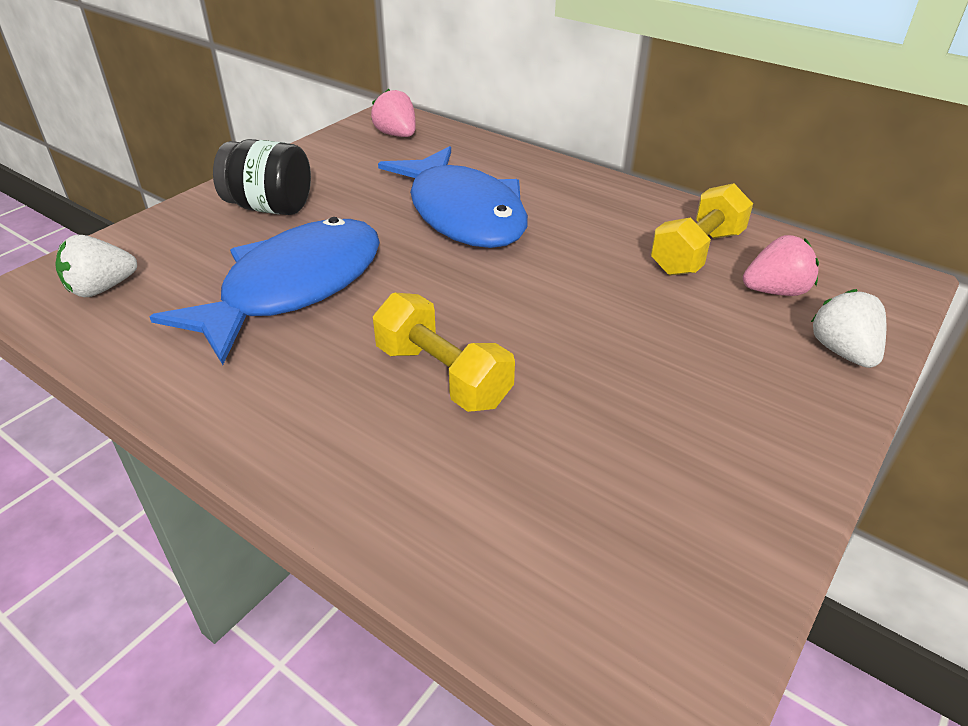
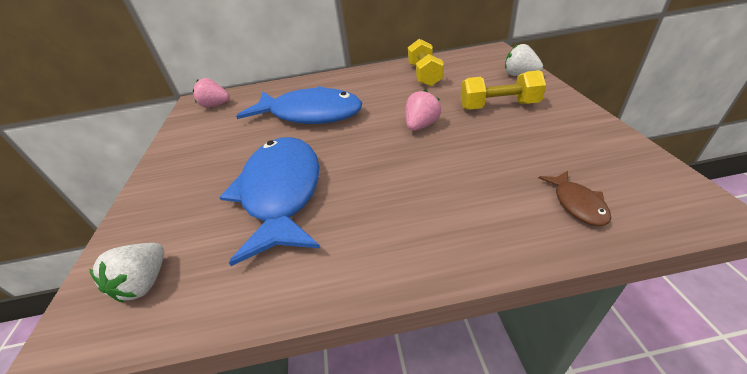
camera: 40 degrees left, 0 degrees up
(270, 207) = (196, 171): black jar -> none
(442, 376) = (422, 172): yellow dumbbell -> yellow dumbbell (498, 106)
(523, 557) = (577, 204): none -> brown fish
(775, 291) = (469, 71): pink strawberry -> pink strawberry (421, 126)

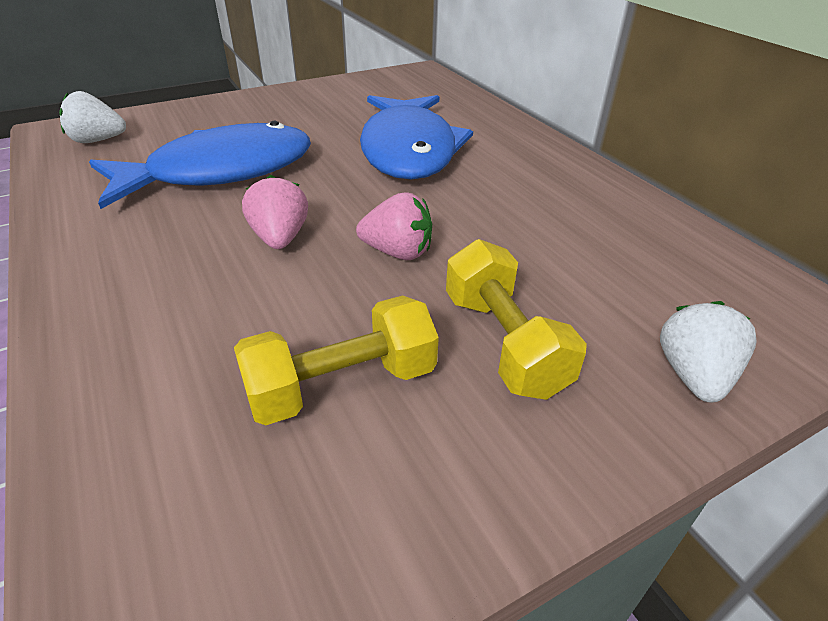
camera: 65 degrees right, 0 degrees up
(215, 105) = (413, 84): pink strawberry -> pink strawberry (280, 238)
(424, 75) = (604, 232): yellow dumbbell -> yellow dumbbell (342, 385)
(577, 204) = (159, 453): brown fish -> none

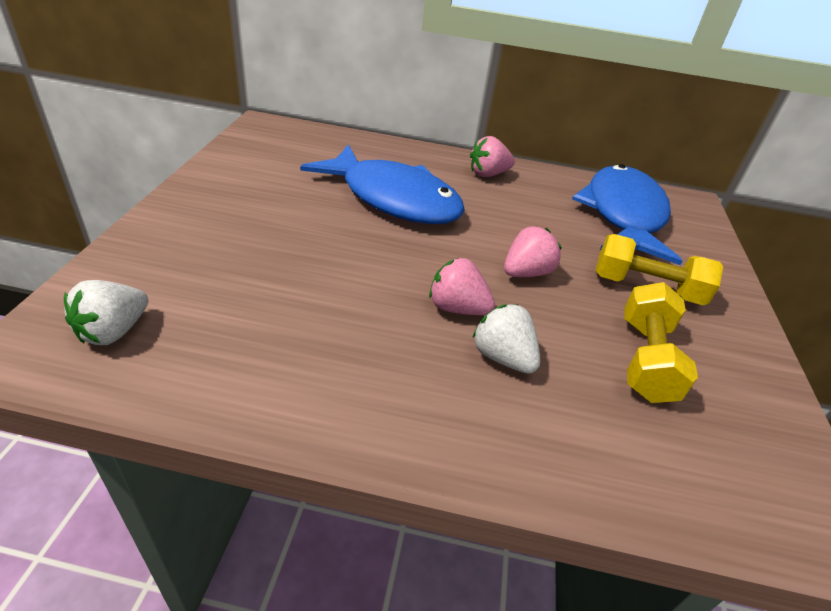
camera: 55 degrees left, 0 degrees up
(220, 172) = (309, 289): blue fish -> blue fish (623, 215)
(552, 170) = (488, 174): none -> pink strawberry
(693, 375) = (706, 254): white strawberry -> white strawberry (503, 357)

